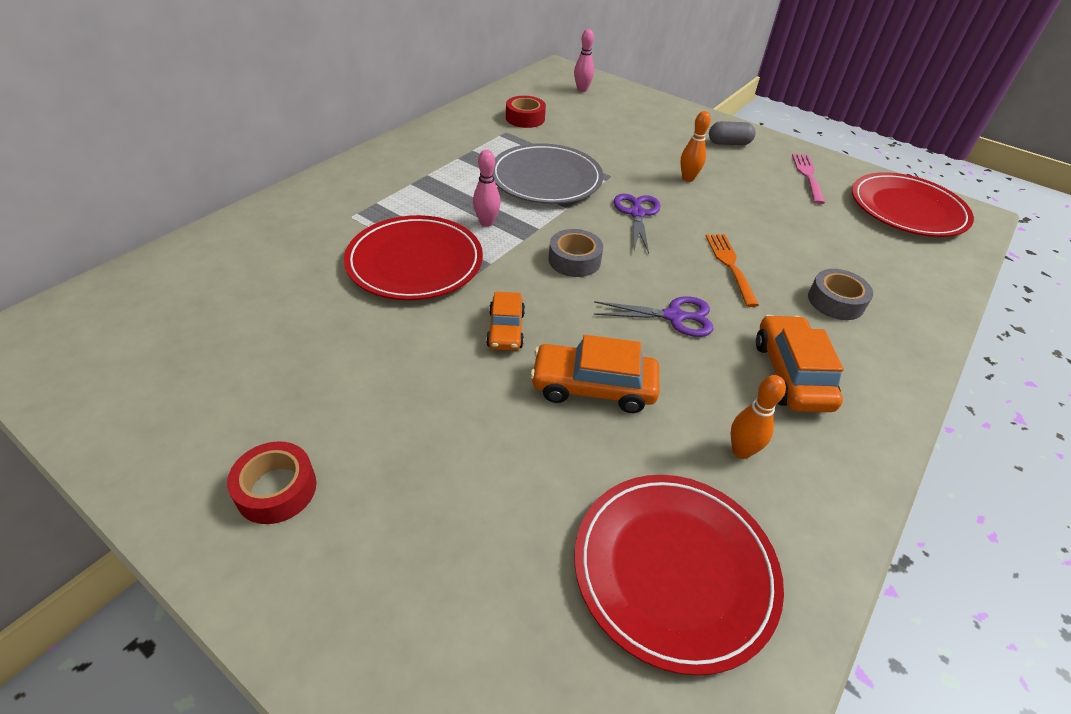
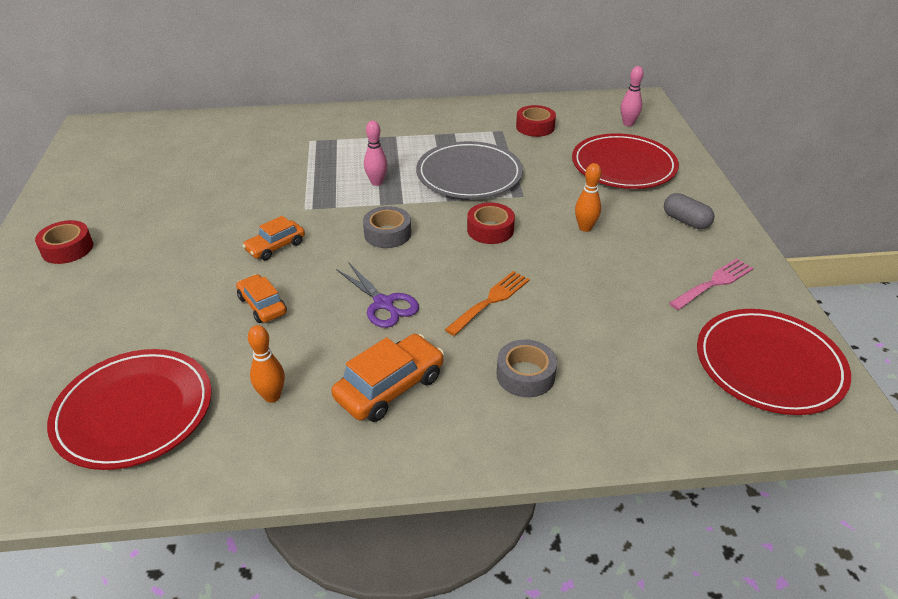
camera: 50 degrees right, 5 degrees down
(415, 262) = (296, 183): red plate -> red plate (623, 166)
(593, 387) = (262, 305): orange car -> orange car, size x0.65
(637, 213) = (490, 230): purple scissors -> red tape

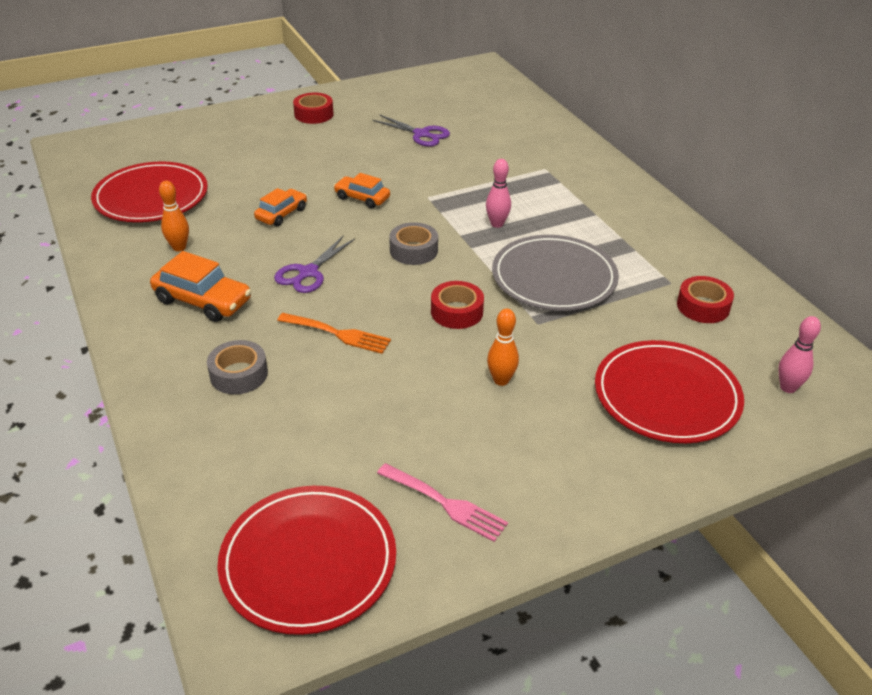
camera: 70 degrees right, 0 degrees up
(188, 188) = (421, 134): none -> purple scissors
(686, 221) = (569, 468): grey capsule -> none

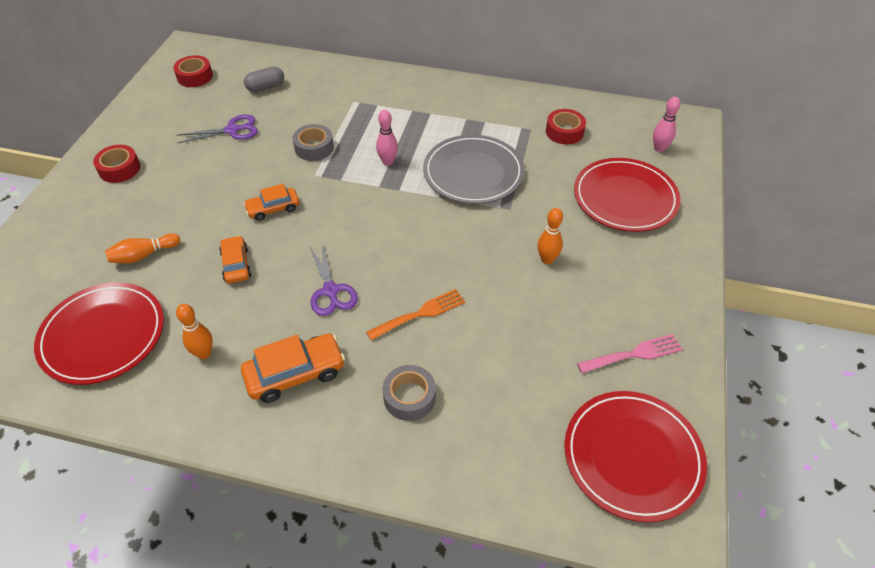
camera: 50 degrees left, 10 degrees up
(243, 171) = (144, 255): none -> orange bowling pin
(413, 250) = (369, 219): grey tape -> grey tape (314, 148)
(457, 312) = (459, 239): red tape -> red tape (195, 76)
(493, 121) = (266, 87): none -> grey capsule

